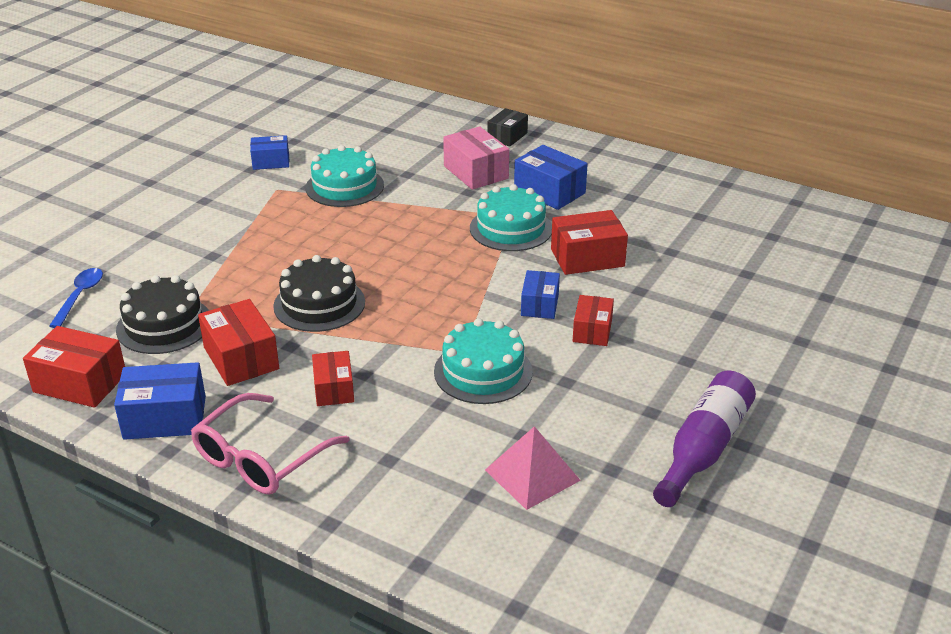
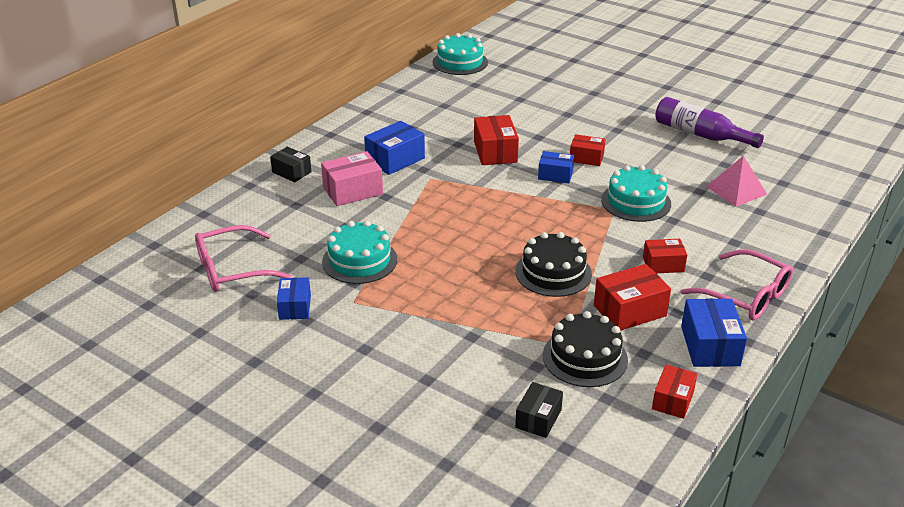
camera: 85 degrees left, 0 degrees up
(80, 296) = (538, 418): blue spoon -> black box
(80, 383) = (673, 400): red box -> red box, size x0.65
(331, 127) = (232, 269): none -> pink glasses
(511, 228) = (449, 180): turquoise cake -> turquoise cake (460, 62)

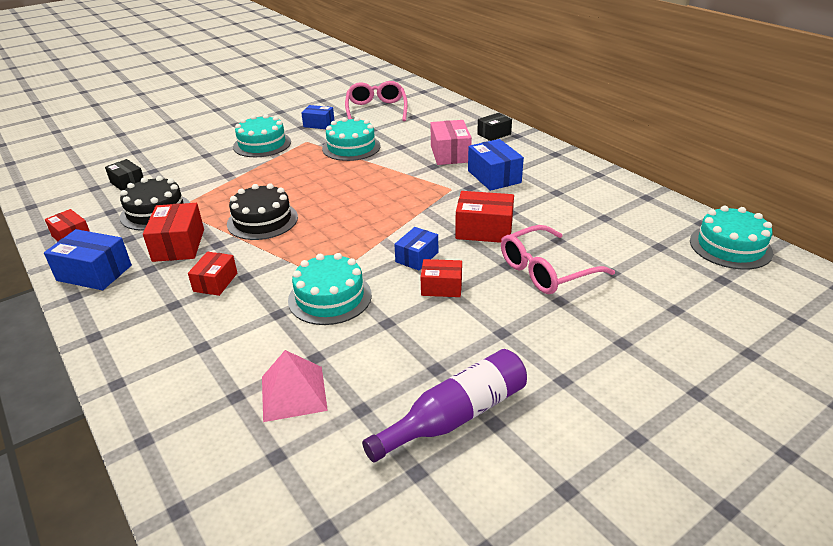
camera: 110 degrees right, 0 degrees up
(376, 338) = (262, 144): none -> turquoise cake
(586, 158) = (441, 287): red box -> red box turned 60 degrees clockwise
(745, 296) = (122, 319): pink glasses -> pink glasses (546, 270)

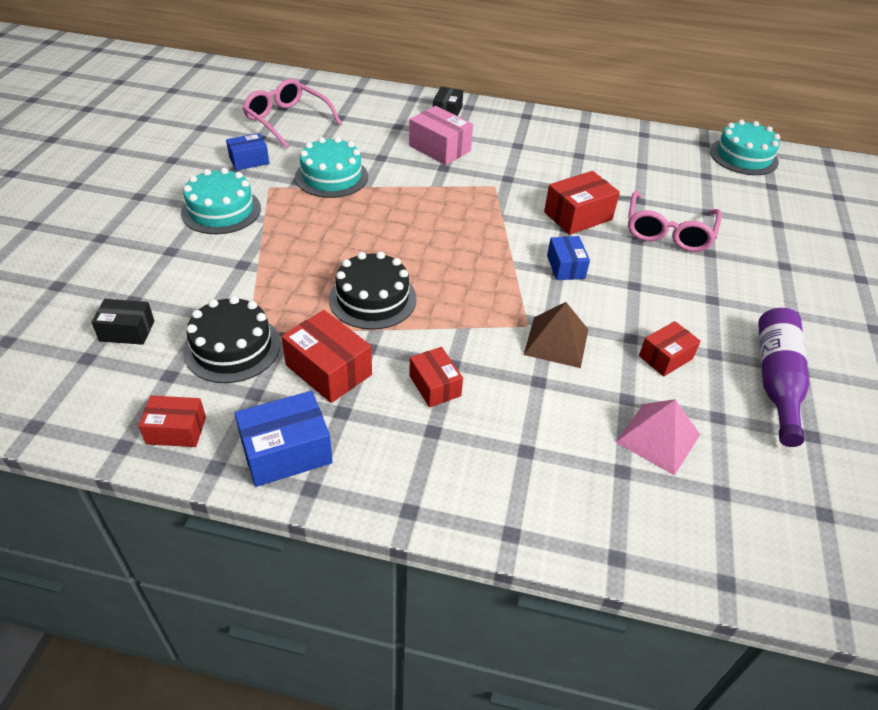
camera: 45 degrees left, 10 degrees up
(330, 297) = (556, 341): turquoise cake -> brown pyramid
(441, 287) = (622, 284): red box -> red box (665, 357)
(494, 177) = (511, 159): blue box -> none

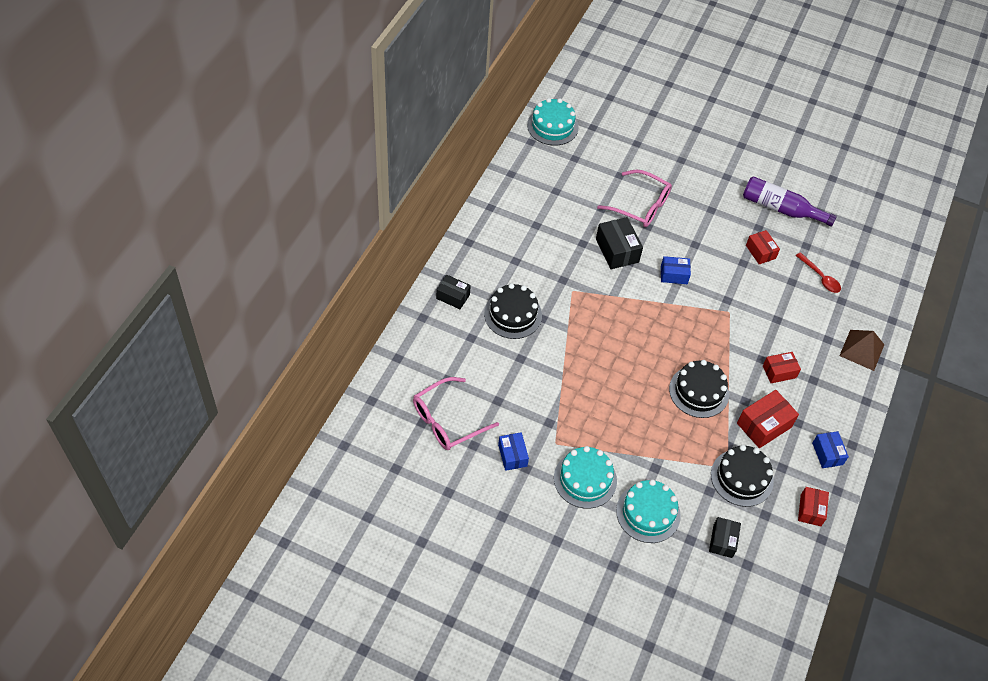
camera: 80 degrees left, 10 degrees up
(286, 452) = (827, 453): blue box -> blue box, size x0.65
(331, 176) = (545, 397): turquoise cake -> turquoise cake (648, 513)
(440, 148) = (513, 314): pink box -> black cake
(556, 341) = (744, 301): brown pyramid -> brown pyramid (861, 350)
(578, 216) = (617, 250): red box -> black box
(658, 438) = (820, 277): pink pyramid -> red spoon

